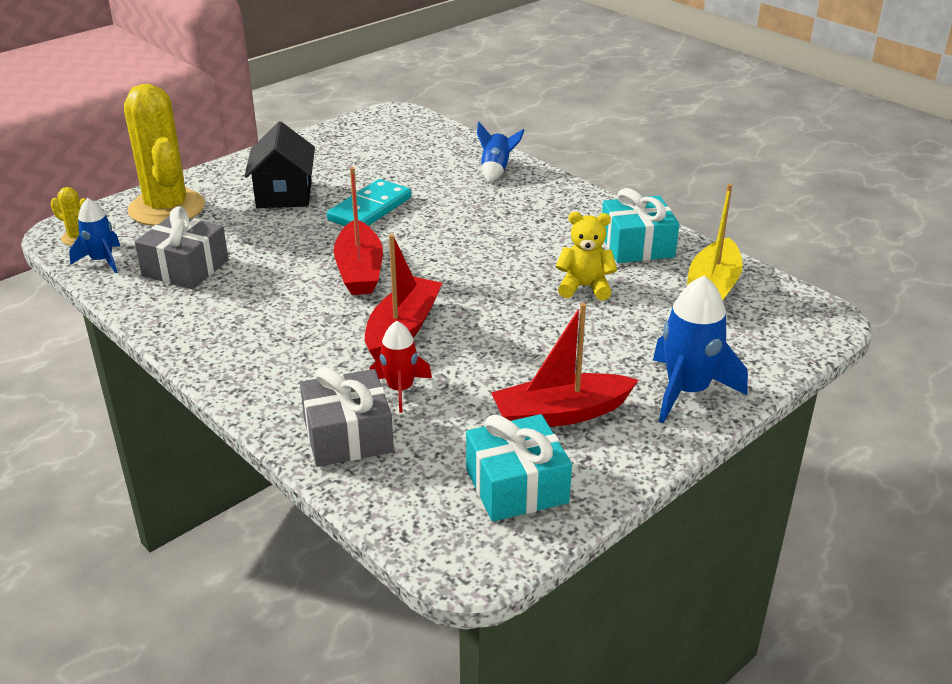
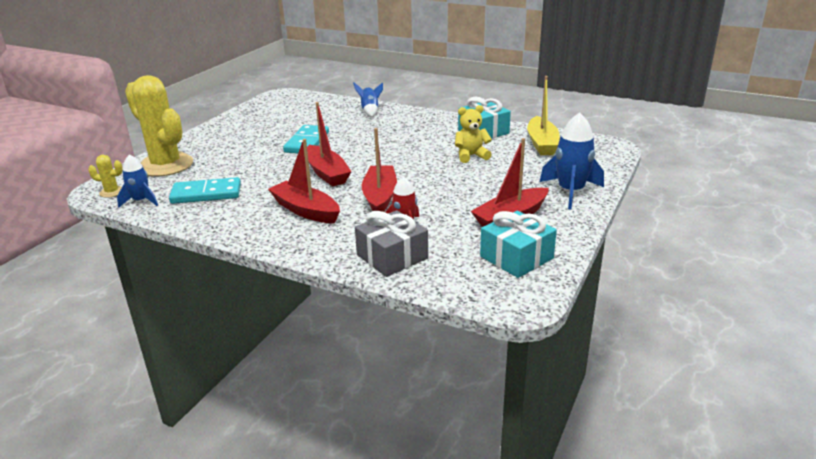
camera: 20 degrees left, 5 degrees down
(185, 268) = (206, 194): grey gift -> turquoise domino
(284, 194) = (243, 144): black house -> none
(289, 328) = (305, 210): none -> red boat

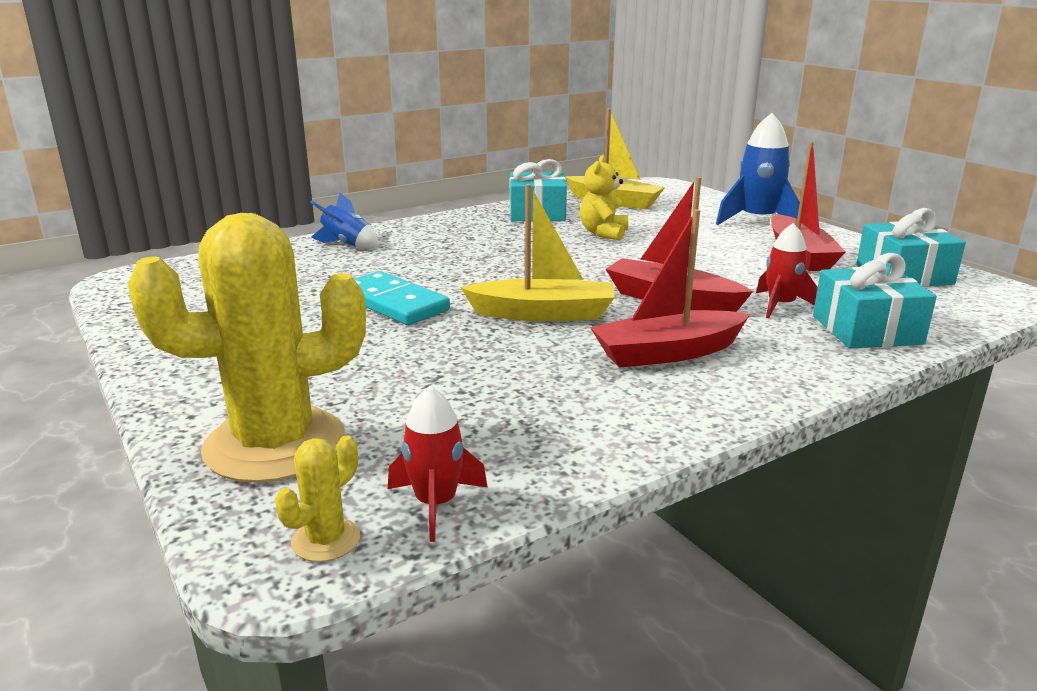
camera: 60 degrees left, 5 degrees down
(141, 201) = (436, 504): blue rocket -> red rocket
(206, 194) = (495, 422): turquoise domino -> none
(327, 173) = (543, 314): red boat -> yellow boat
(392, 257) = (866, 330): grey gift -> turquoise gift

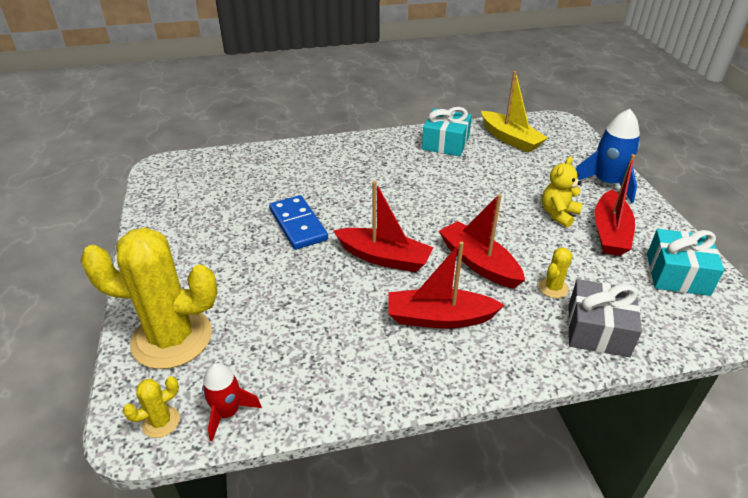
camera: 20 degrees right, 15 degrees up
(347, 245) = (301, 156): blue rocket -> none
(393, 303) = (298, 225): turquoise domino -> blue domino
(543, 314) = (384, 257): yellow boat -> red boat
(603, 233) = (478, 176): yellow teddy bear -> yellow teddy bear (558, 214)
(781, 305) = (553, 288): red rocket -> yellow cactus
(866, 330) = (598, 330): turquoise gift -> grey gift

